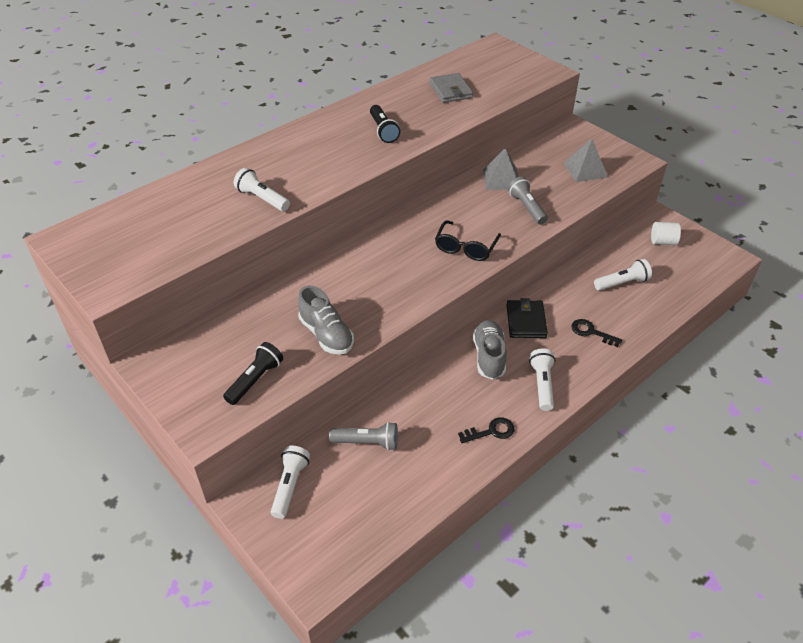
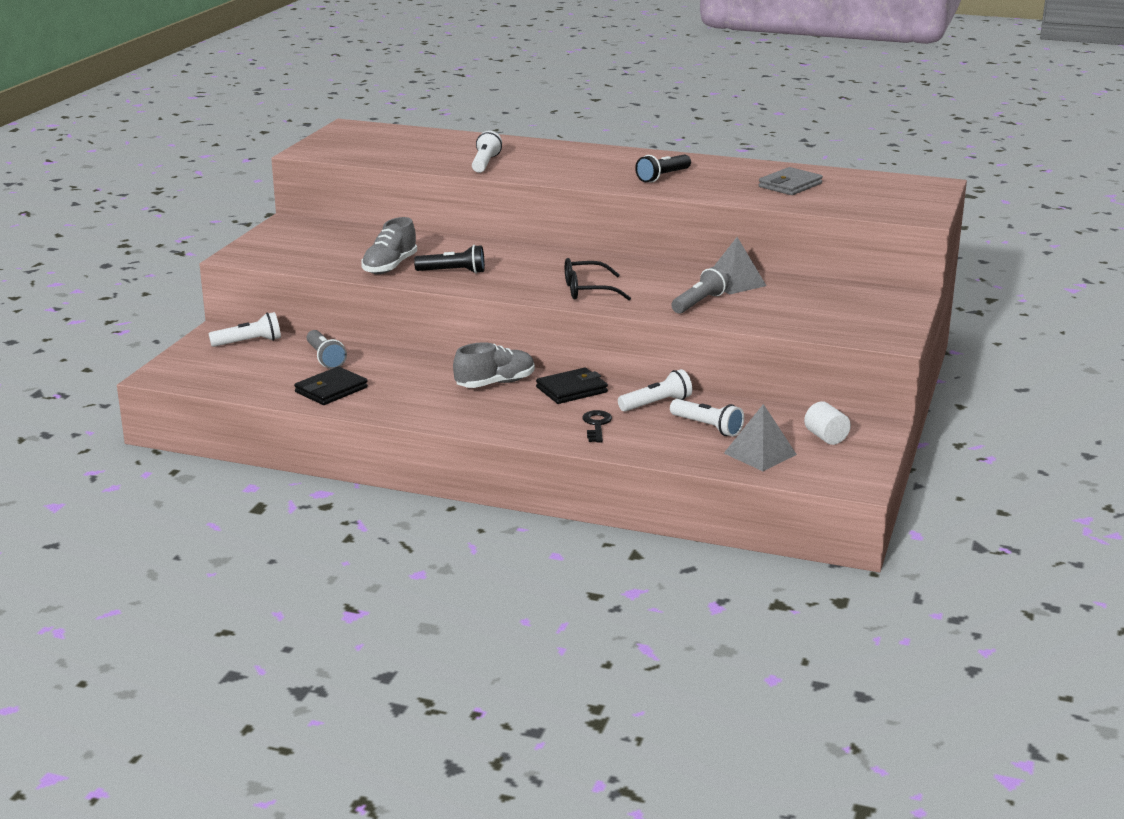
camera: 60 degrees right, 20 degrees down
(255, 380) = (308, 257): black flashlight -> black flashlight (453, 272)
(436, 461) = (331, 390): none -> black wallet
(491, 431) = (393, 405): black key -> none
(542, 384) = (484, 415): white flashlight -> white flashlight (656, 404)
(585, 170) = (823, 317): grey pyramid -> grey pyramid (760, 454)

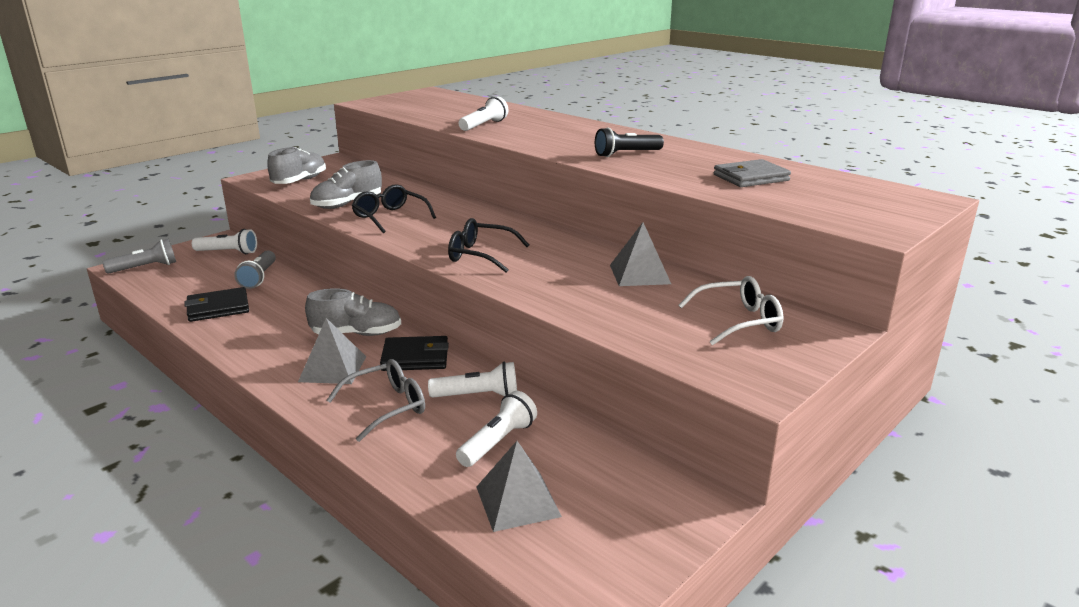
camera: 25 degrees right, 0 degrees up
(296, 252) = (299, 181): none -> grey shoe
(453, 272) = (390, 217): black flashlight -> black glasses
(514, 411) = (332, 369): none -> grey pyramid
(596, 425) = (387, 407): black key -> grey glasses
(699, 303) = (574, 289): grey flashlight -> grey flashlight (145, 268)
(707, 427) = (498, 442): white flashlight -> white flashlight turned 120 degrees counterclockwise
(826, 437) = (624, 499): white cylinder -> none
(841, 303) = (739, 321): none -> white glasses

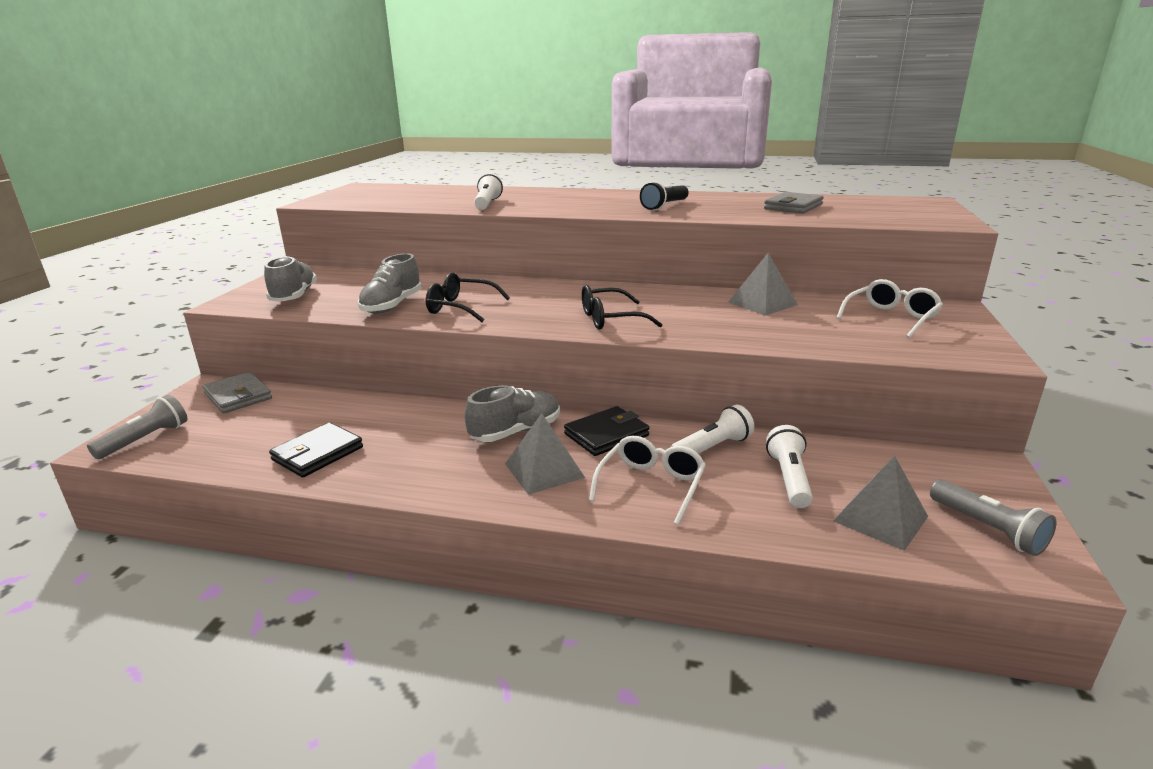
camera: 30 degrees left, 0 degrees up
(228, 252) = (238, 396): white flashlight -> grey wallet
(259, 277) = (319, 411): grey flashlight -> grey flashlight (987, 529)
(387, 407) = (651, 485): grey glasses -> white glasses

